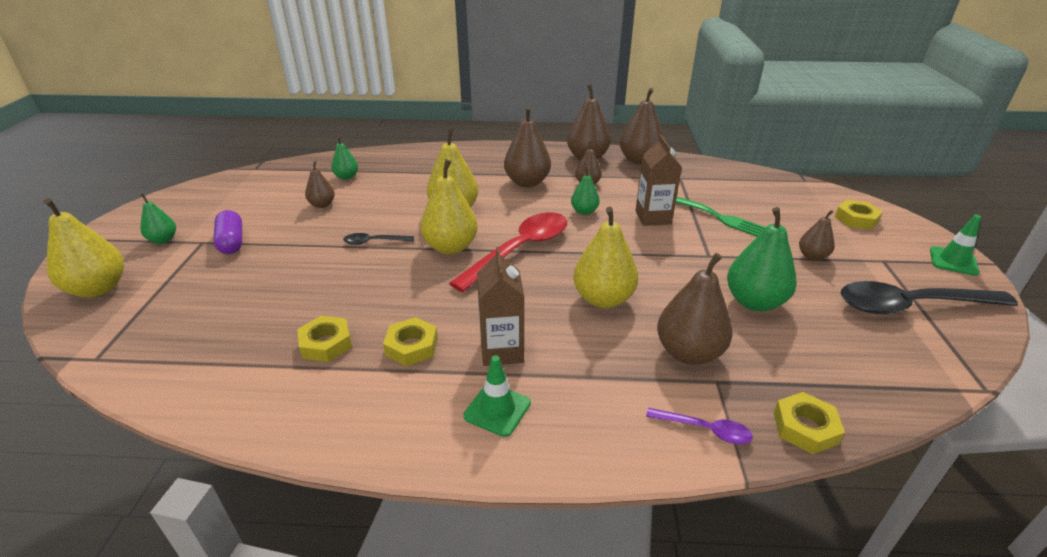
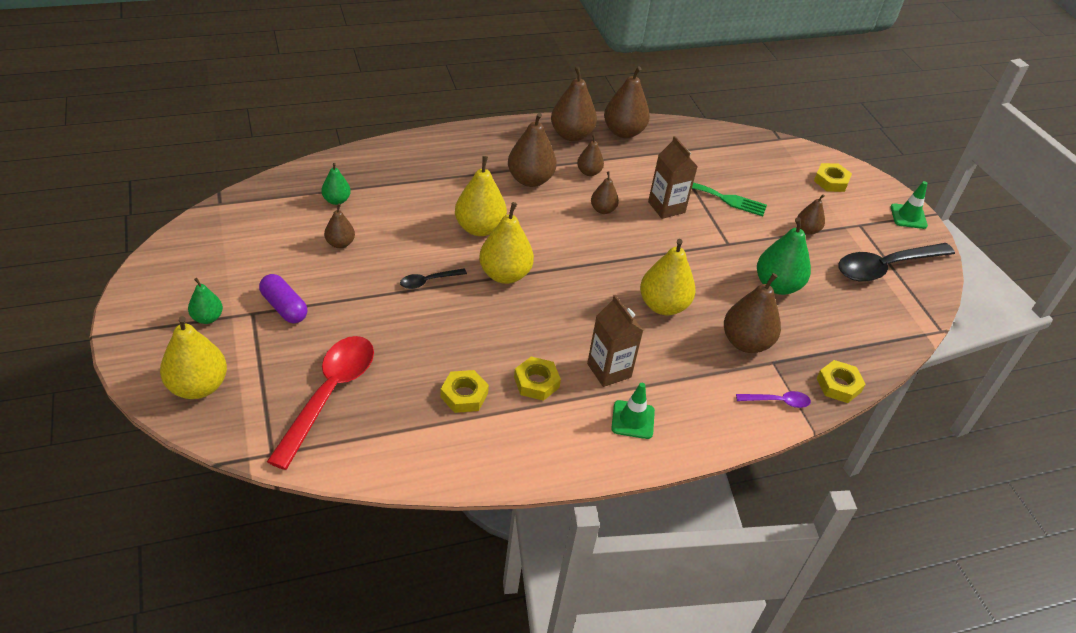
camera: 25 degrees left, 10 degrees up
(520, 250) = (569, 266): red spoon -> red spoon (329, 394)
(584, 211) = (603, 210): green pear -> brown pear

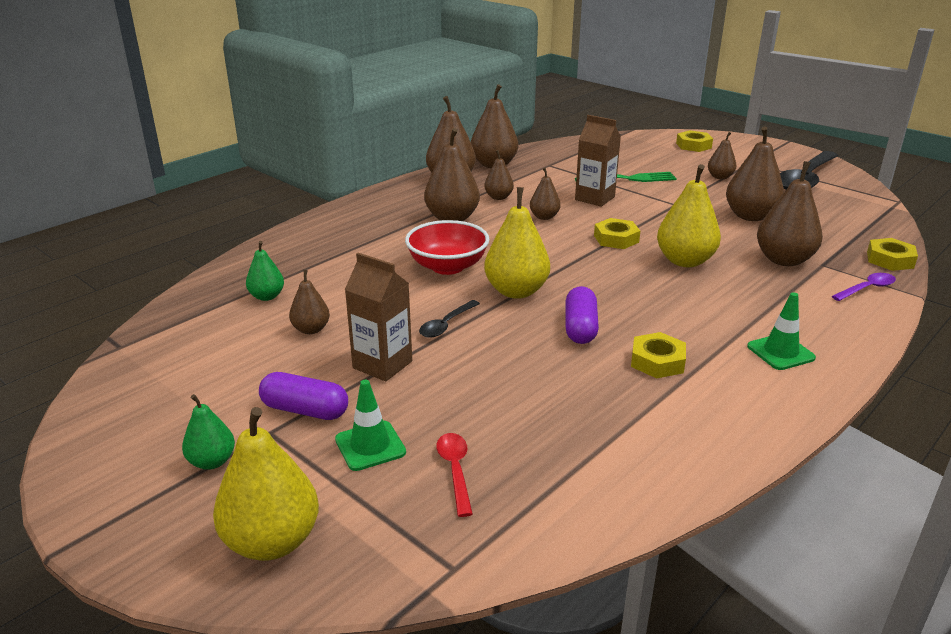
camera: 25 degrees left, 15 degrees down
(329, 394) = (455, 470): red spoon -> red spoon, size x0.46
(464, 395) = (603, 403): yellow nut -> yellow nut (616, 239)
(479, 228) = (447, 266): yellow pear -> red bowl
(515, 328) = (580, 327): none -> purple capsule
(609, 370) = (707, 324): brown carton -> brown carton (382, 364)
(777, 285) = (750, 216): green pear -> brown pear
(908, 216) = (774, 148): green traffic cone -> green traffic cone (370, 446)

